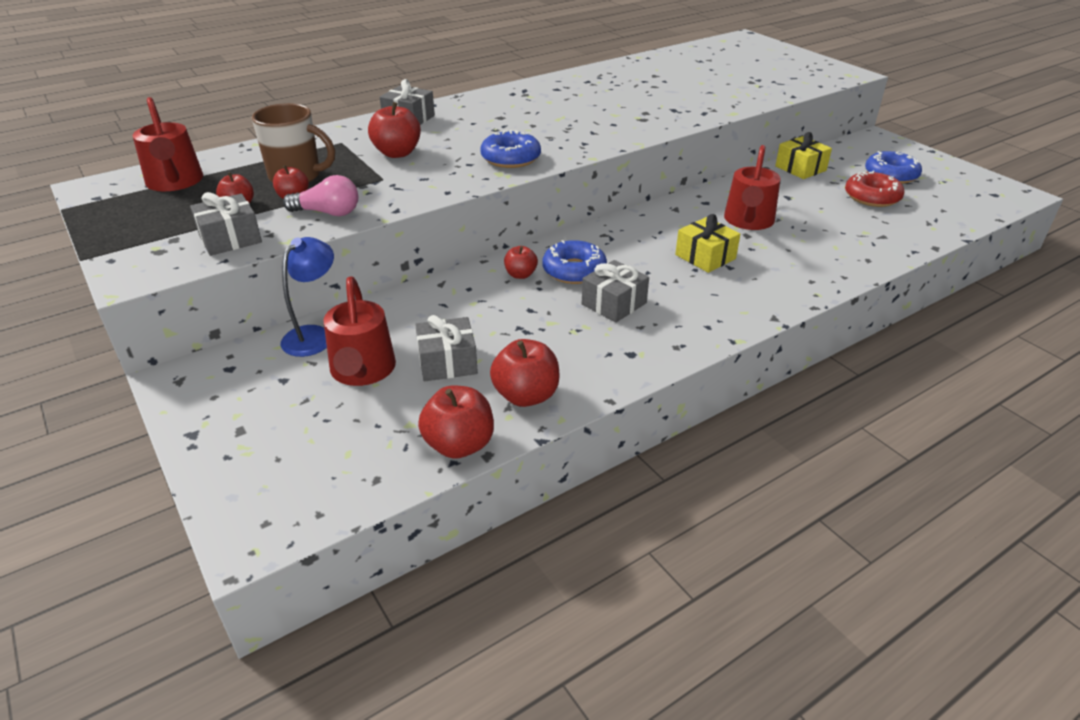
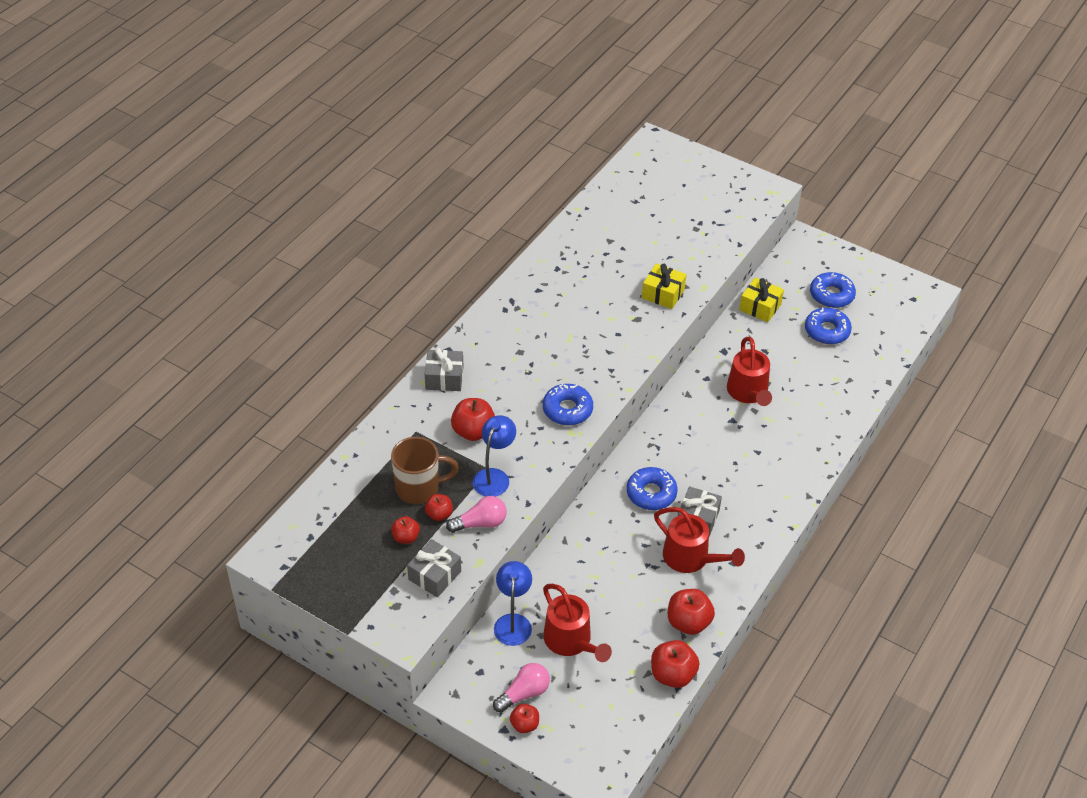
camera: 25 degrees left, 10 degrees up
(175, 182) = (328, 528): red watering can -> red watering can (691, 558)
(255, 405) = (524, 693): none -> pink light bulb
(382, 185) = (494, 476): none -> blue lamp
(447, 362) = (621, 613): grey gift -> none
(520, 275) = (616, 511): red apple -> red apple (524, 725)
(705, 257) = (736, 446): yellow gift -> yellow gift (663, 294)
(872, 197) = (827, 331): red donut -> blue donut

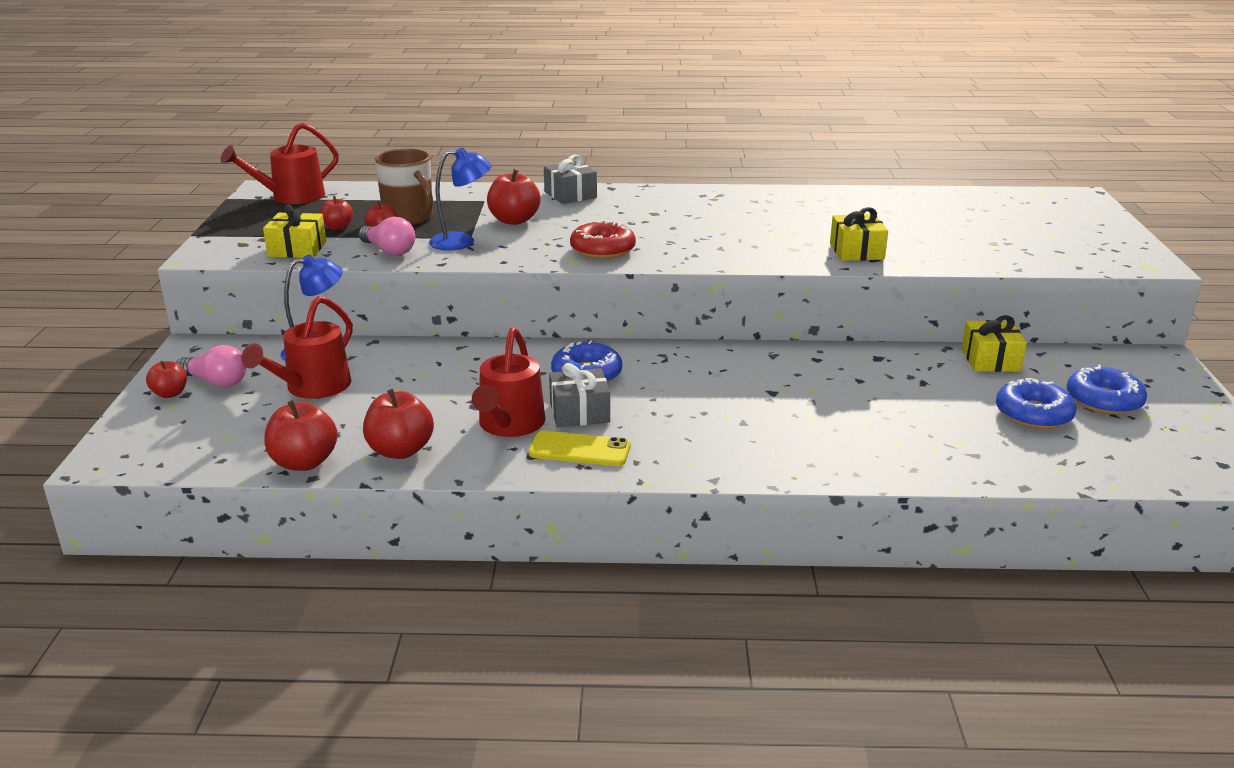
camera: 60 degrees right, 20 degrees down
(434, 575) = (297, 249): grey gift -> yellow gift
(567, 409) = (602, 250): blue donut -> red donut
(741, 538) = (579, 450): none -> yellow phone
(748, 393) = (834, 390): red watering can -> red watering can (291, 197)

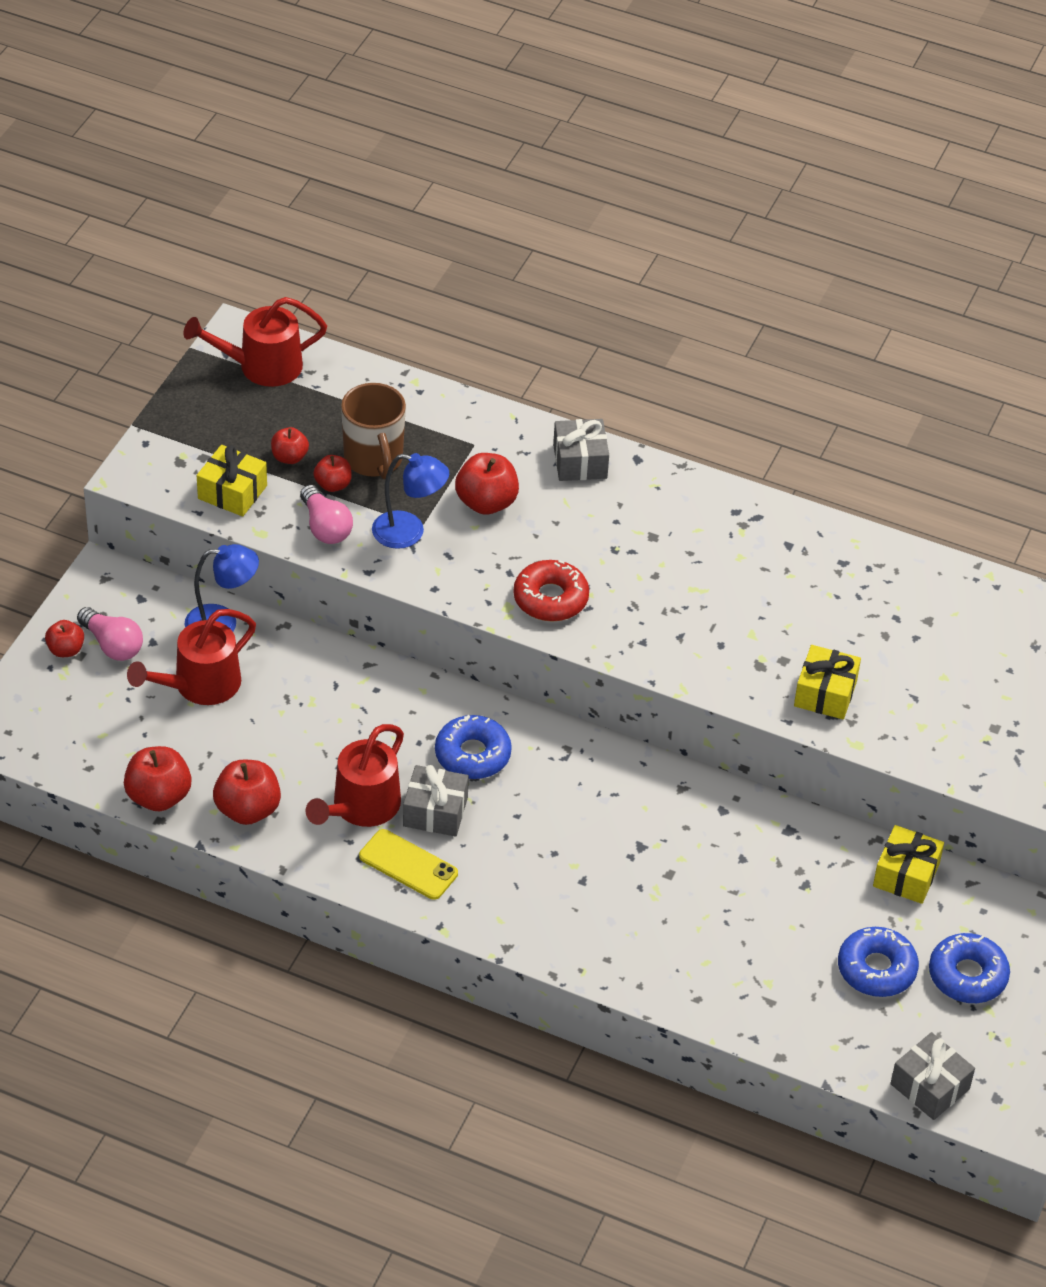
camera: 20 degrees right, 20 degrees up
(1164, 472) = (930, 1086): none -> grey gift

